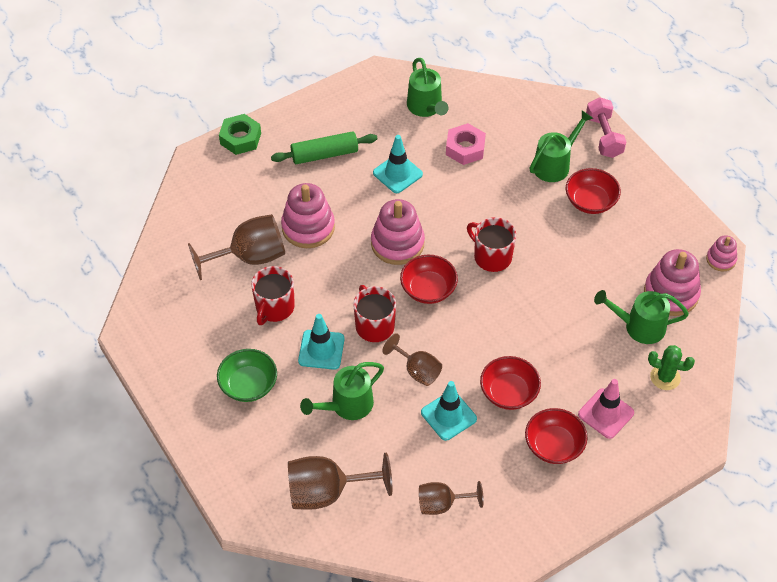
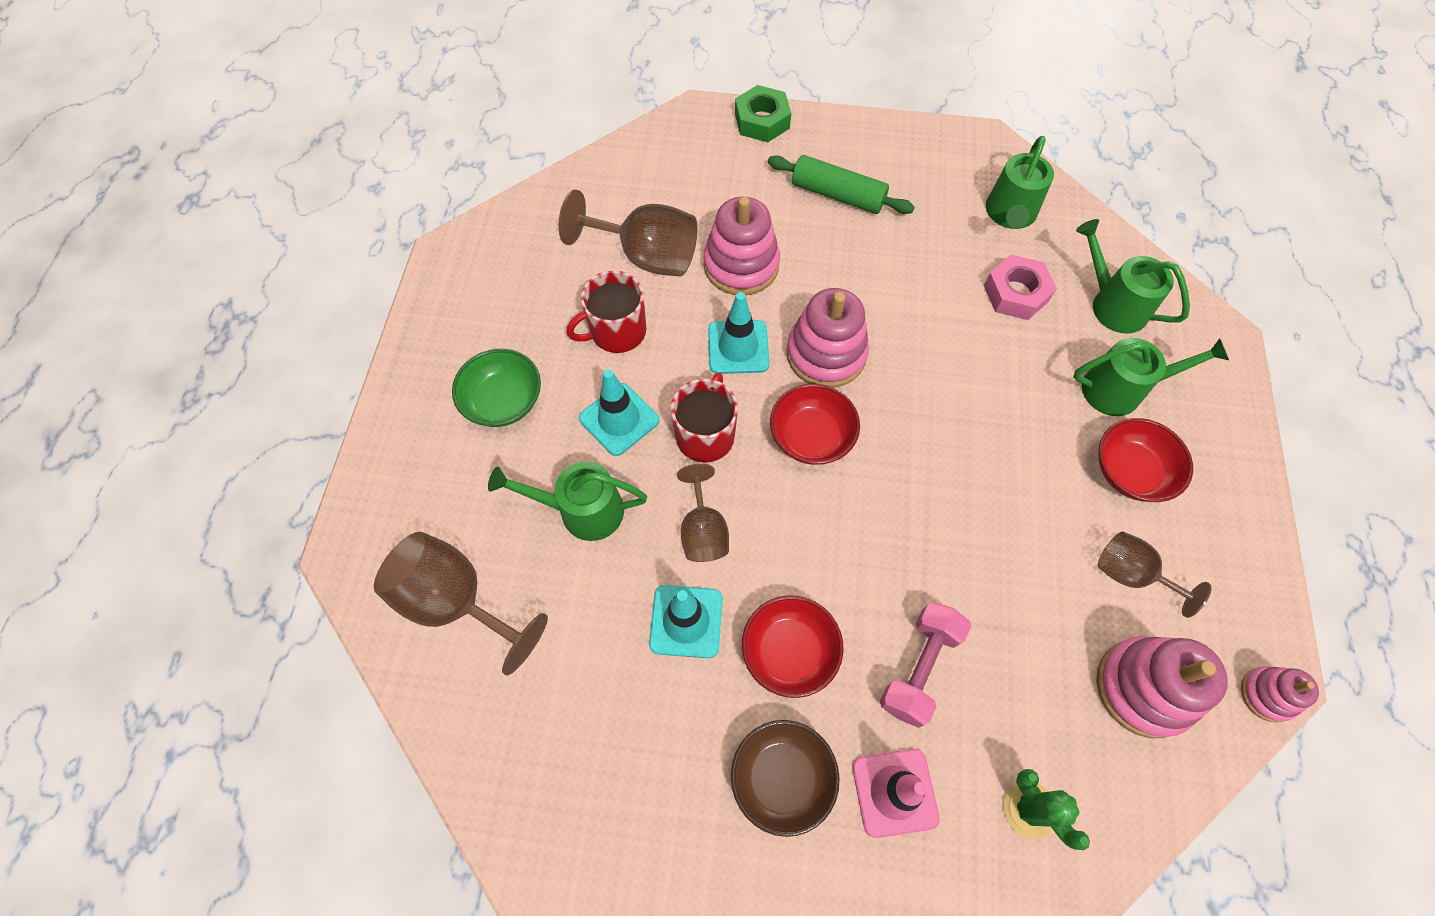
camera: 40 degrees right, 10 degrees up
(397, 173) = (903, 270): turquoise traffic cone -> turquoise traffic cone (738, 347)
(442, 504) = (568, 736): brown goblet -> brown goblet (1131, 574)
(491, 257) = (929, 452): red mug -> none
(554, 445) = (782, 778): red bowl -> brown bowl
(604, 136) = (1224, 397): pink dumbbell -> pink dumbbell (919, 668)
(638, 326) = (1053, 700): green watering can -> green watering can (1112, 304)

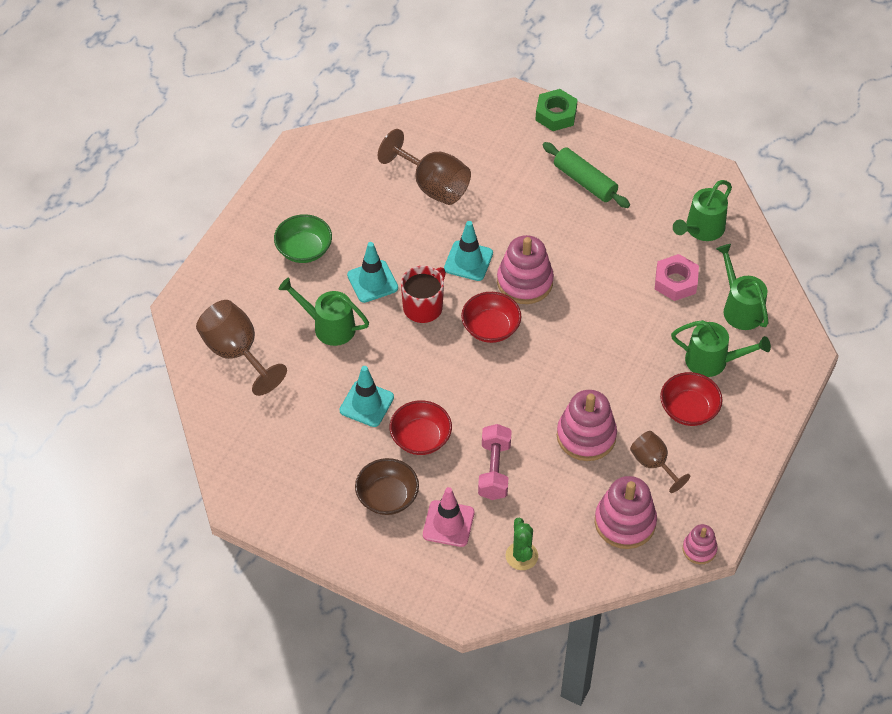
camera: 20 degrees right, 10 degrees down
(617, 332) = (393, 228): red mug -> none
(703, 530) = (398, 359): brown goblet -> none
(741, 265) = (494, 210): pink stacking toy -> pink stacking toy (586, 436)
(919, 668) = (494, 470): pink dumbbell -> pink dumbbell turned 45 degrees counterclockwise

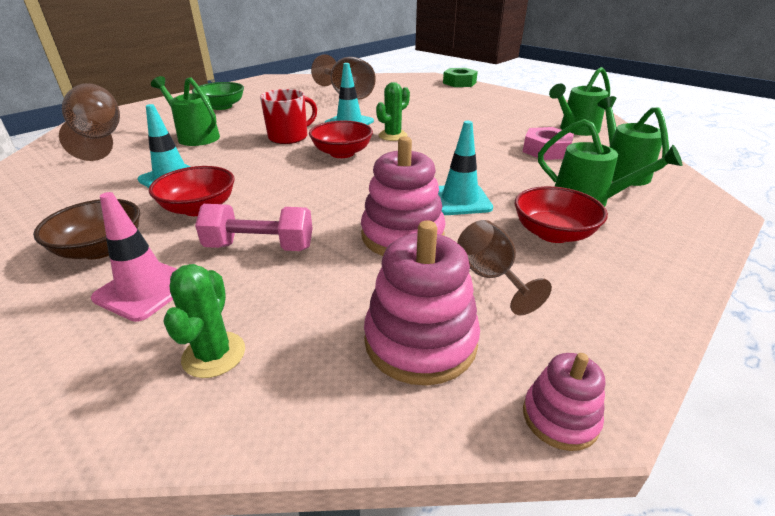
camera: 15 degrees right, 20 degrees down
(372, 281) = (258, 123): turquoise traffic cone -> turquoise traffic cone (459, 200)
(494, 470) = (260, 247): pink dumbbell -> pink dumbbell turned 75 degrees clockwise
(525, 282) = (393, 136): pink stacking toy -> green cactus
(585, 182) = (471, 104): green rolling pin -> none

